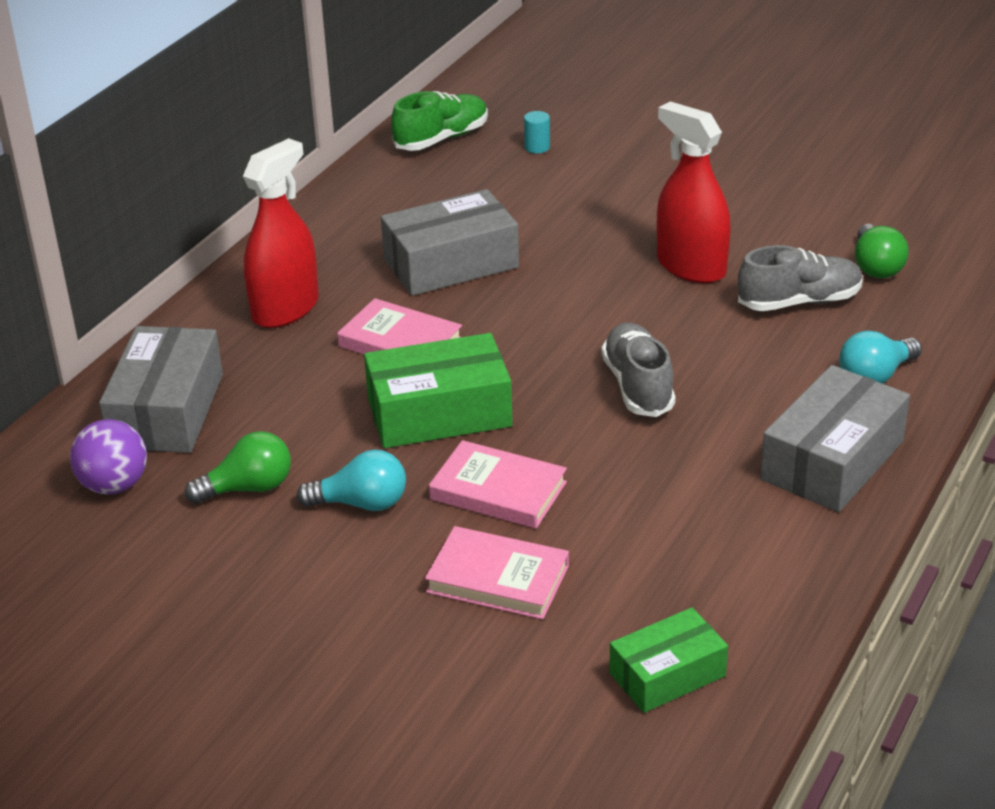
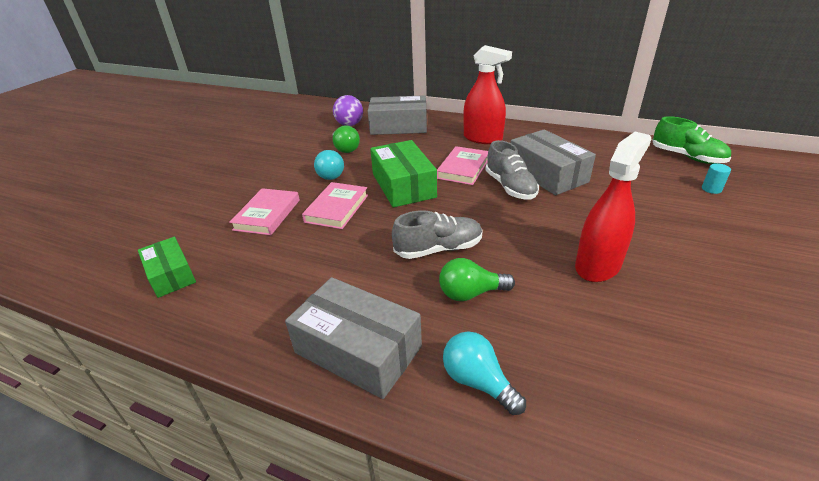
camera: 85 degrees right, 0 degrees up
(799, 302) = (577, 329): grey shoe -> grey shoe (510, 187)
(876, 266) = (671, 388): green light bulb -> green light bulb (471, 293)

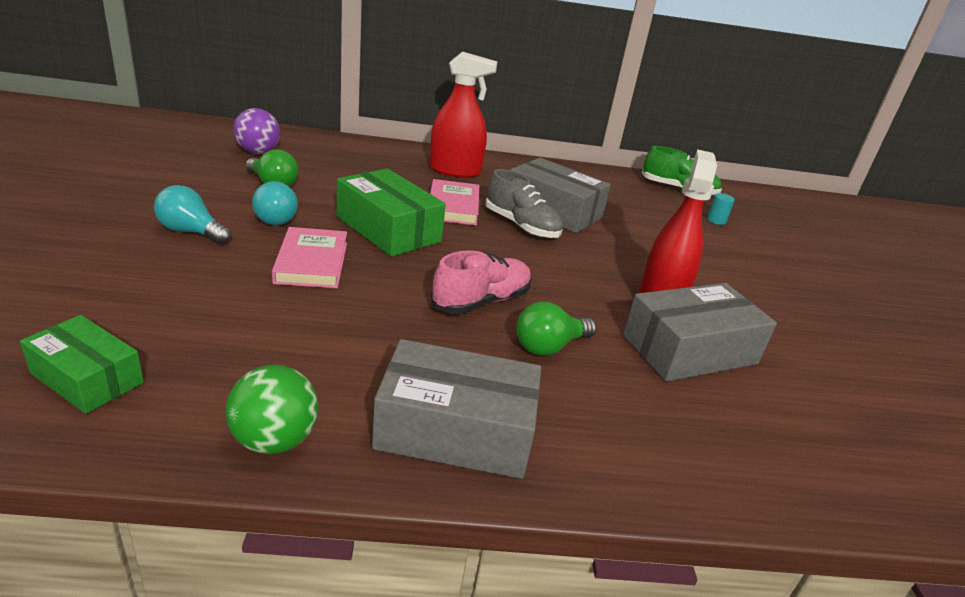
camera: 30 degrees left, 5 degrees down
(242, 334) = (274, 440): none -> green ball
(267, 215) = (205, 277): pink book -> none
(398, 126) = (334, 155): grey box -> grey box (689, 350)
(439, 249) = (481, 301): grey shoe -> pink shoe
(478, 382) = (614, 438): turquoise light bulb -> turquoise light bulb (191, 232)

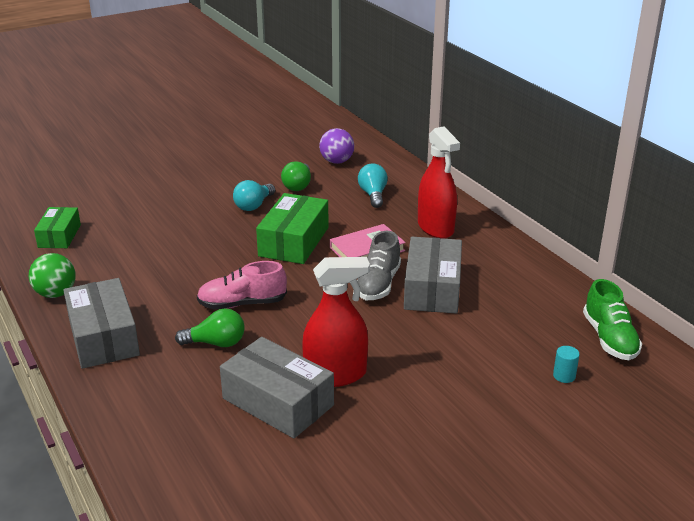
camera: 65 degrees right, 0 degrees up
(191, 232) = (205, 195): turquoise light bulb -> turquoise light bulb (373, 195)
(312, 262) = (217, 237): pink book -> none
(481, 301) = (242, 304): pink shoe -> pink shoe turned 150 degrees clockwise
(549, 346) = (216, 343): green light bulb -> green light bulb turned 150 degrees clockwise

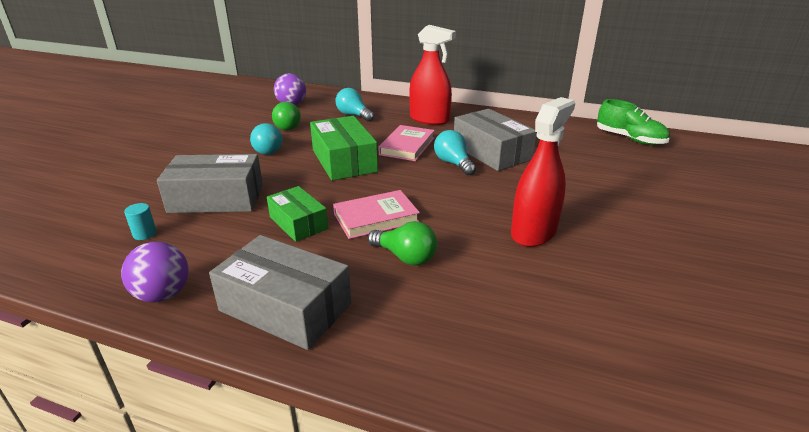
camera: 40 degrees left, 0 degrees up
(56, 294) = (163, 294): green ball -> purple ball
(59, 236) = (88, 241): green box -> green box (298, 223)
(216, 343) = (405, 257): green light bulb -> green light bulb turned 75 degrees clockwise
(242, 304) = (376, 218): pink shoe -> pink book
(278, 402) = (531, 274): grey box -> grey box (216, 198)
(378, 284) = (453, 163): grey shoe -> turquoise light bulb
(564, 376) = (650, 167): turquoise cylinder -> turquoise cylinder (144, 234)

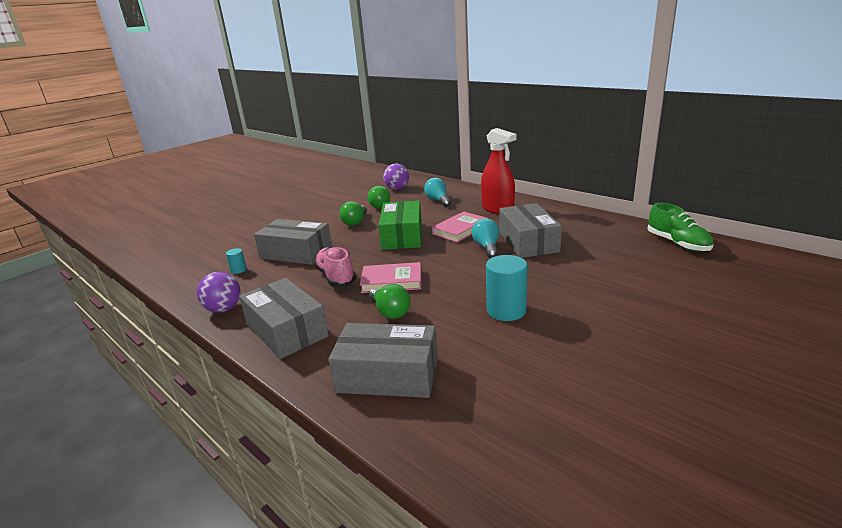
camera: 25 degrees right, 5 degrees down
(269, 149) = (355, 222): turquoise light bulb -> green light bulb
(298, 223) = (336, 277): green box -> pink shoe
(468, 338) = (388, 375): none -> grey box
(533, 232) = (506, 310): red spray bottle -> turquoise cylinder

